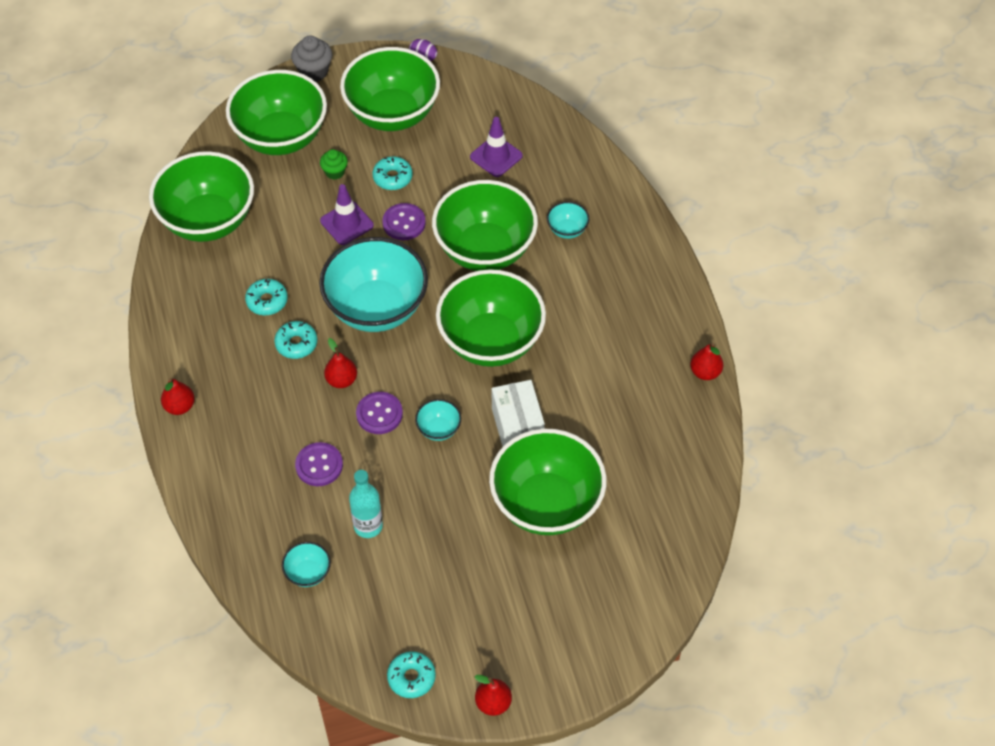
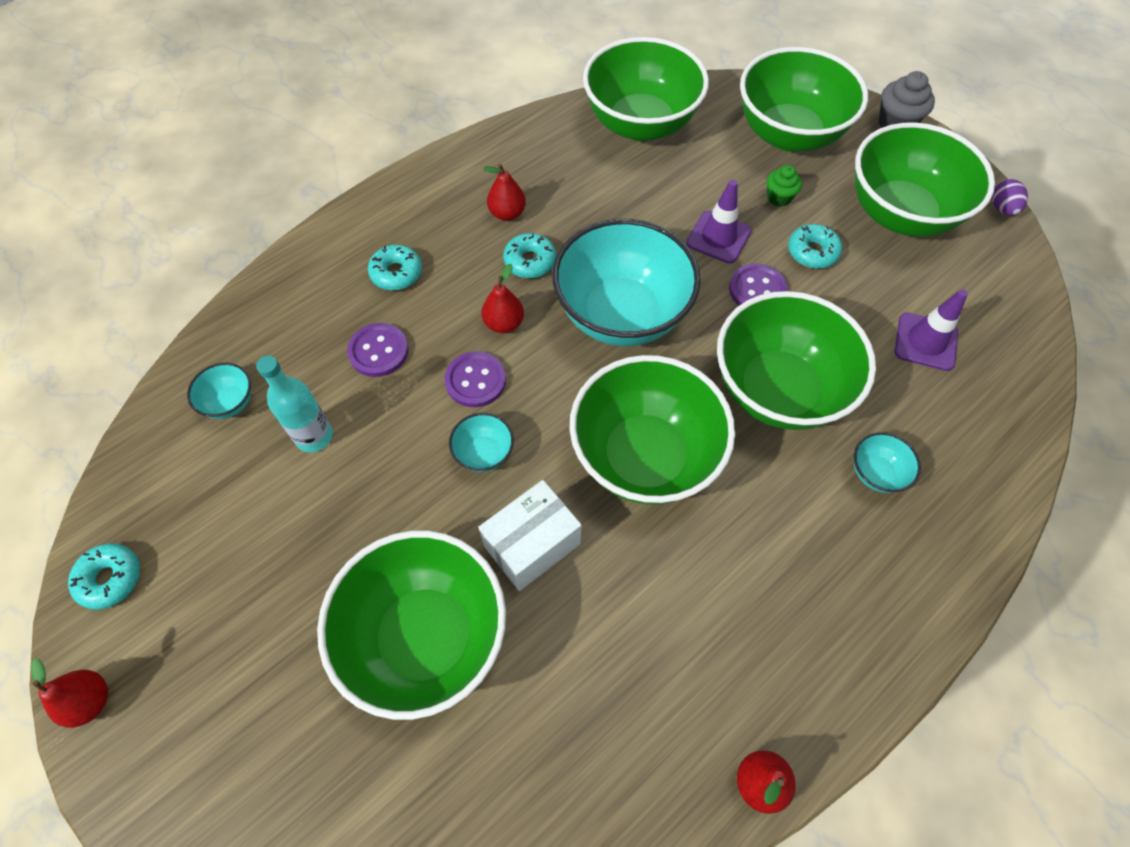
camera: 65 degrees right, 5 degrees up
(180, 406) = (400, 199): red pear -> red pear (507, 213)
(267, 301) = (570, 213): turquoise donut -> turquoise donut (396, 273)

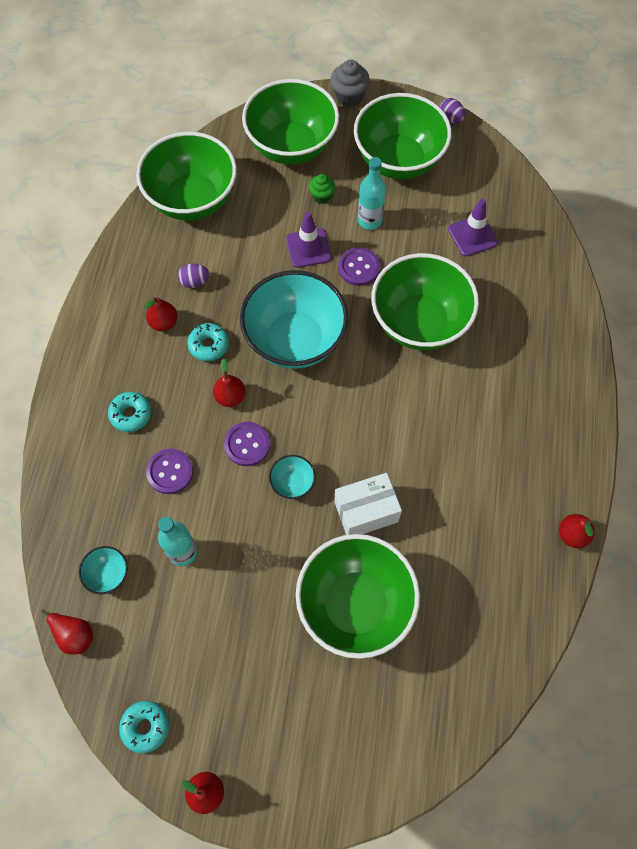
camera: 40 degrees left, 5 degrees up
(146, 433) = (73, 634): none -> red pear
(532, 545) = (366, 512): white box -> white box turned 60 degrees clockwise
(572, 196) = (195, 282): none -> purple egg
(645, 456) = (382, 415): green bowl -> none
(812, 252) = (369, 220): turquoise donut -> turquoise bottle
(876, 473) = (505, 333): turquoise bowl -> none

